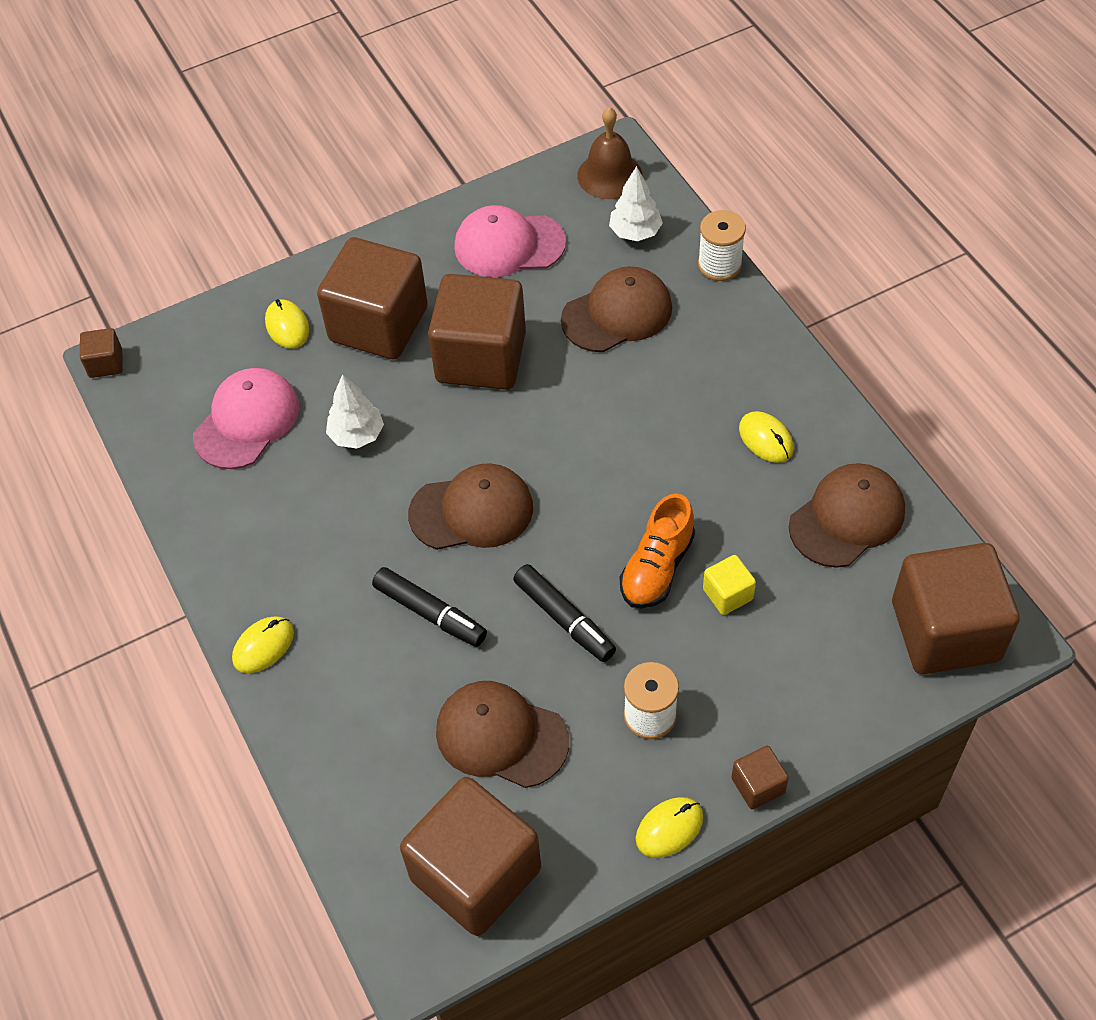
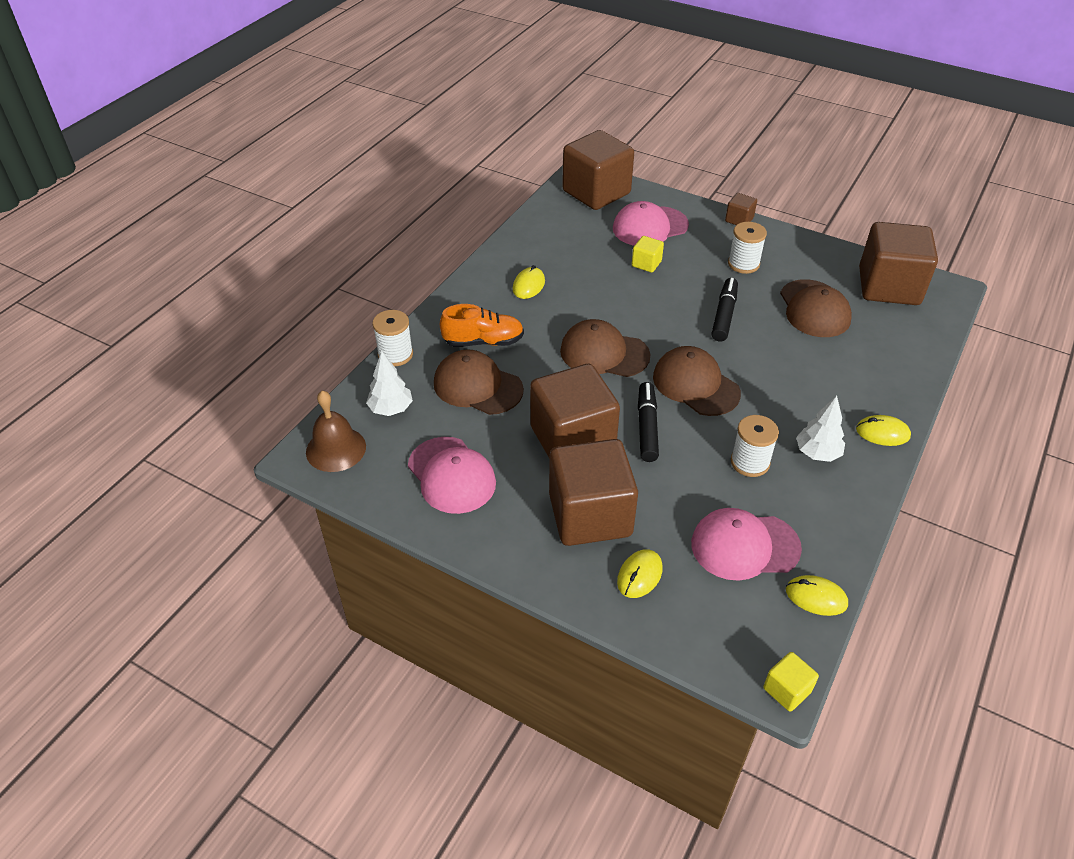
camera: 125 degrees left, 10 degrees down
(106, 363) = (787, 690): brown cube -> yellow cube
(330, 490) = (750, 462): none -> white spool
(357, 435) = (695, 473): white tree -> white tree (817, 453)
(430, 613) = (779, 370): black marker -> black marker (647, 427)
(657, 568) = (656, 294): orange shoe -> orange shoe (483, 341)
(669, 828) = (791, 237): yellow mouse -> yellow mouse (816, 597)
(812, 650) = (650, 227): none -> pink cap
(847, 518) = (557, 240): brown cap -> brown cap (604, 353)

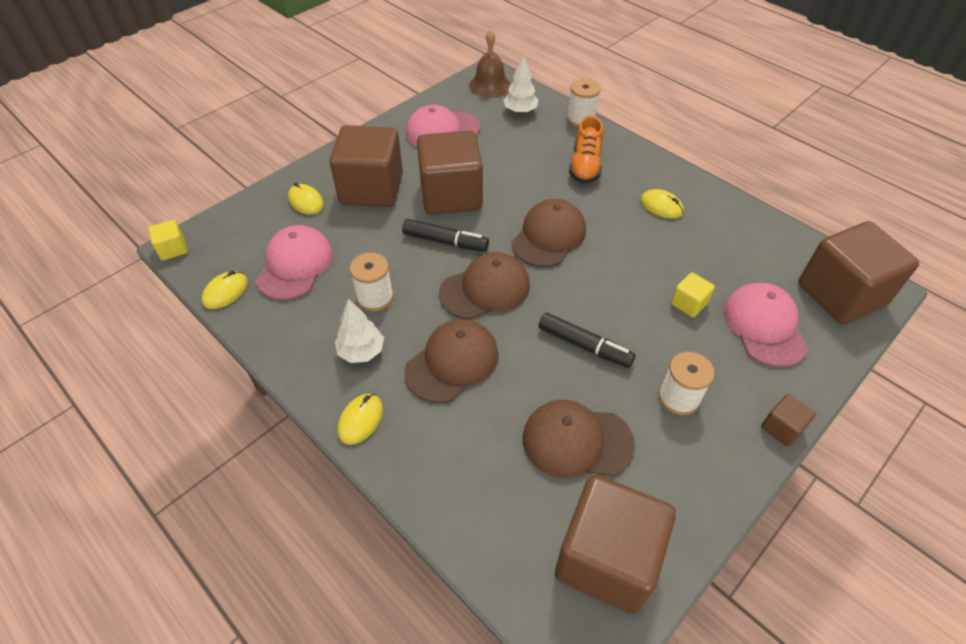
camera: 105 degrees right, 5 degrees up
(477, 386) = (530, 155): brown cap -> brown cap (452, 363)

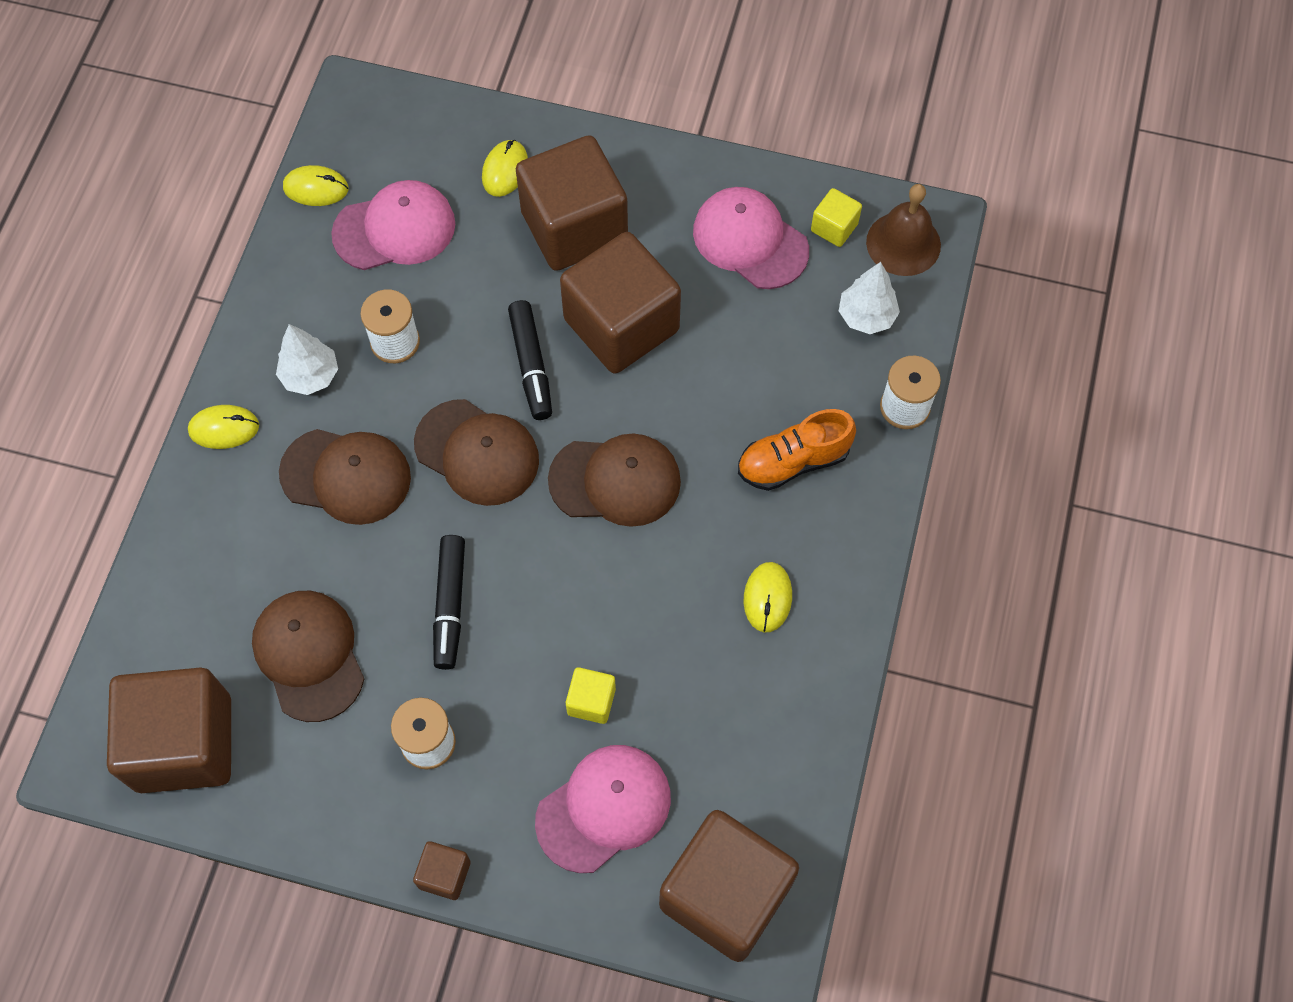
camera: 60 degrees right, 15 degrees up
(173, 249) = (345, 91): yellow cube -> yellow cube (834, 227)

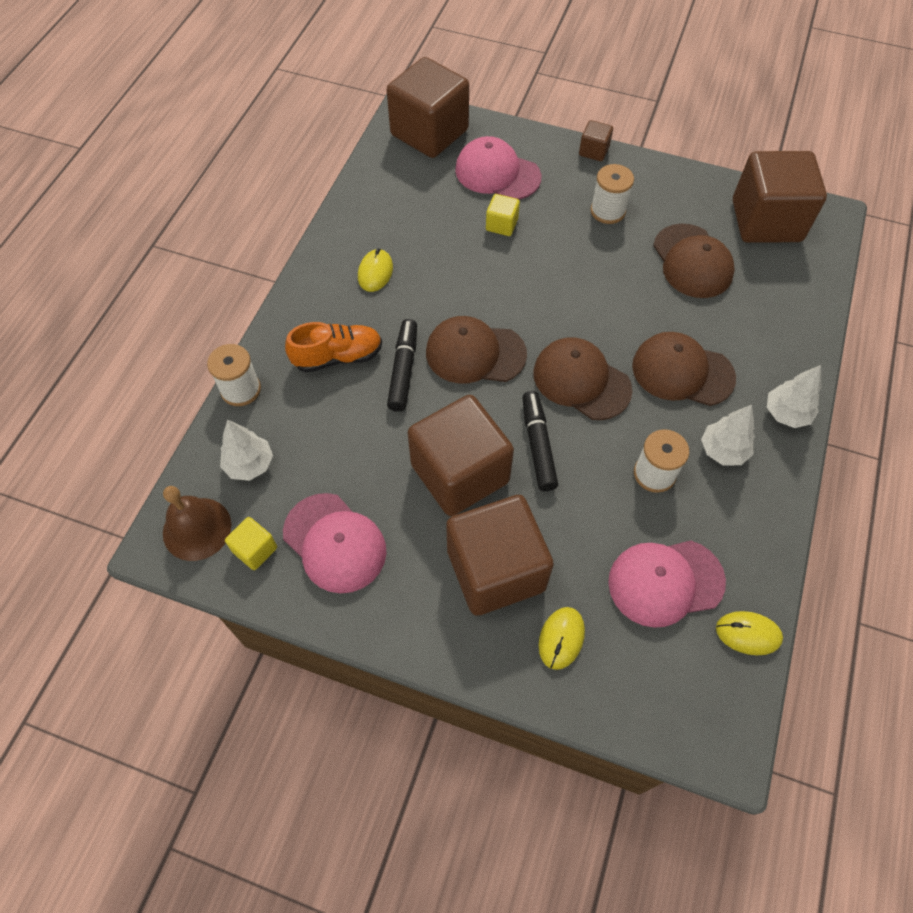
camera: 175 degrees left, 5 degrees down
(224, 428) = (786, 414): yellow mouse -> white tree
(450, 605) = (597, 283): black marker -> black marker (403, 370)
(604, 808) = (497, 173): pink cap -> pink cap turned 60 degrees clockwise

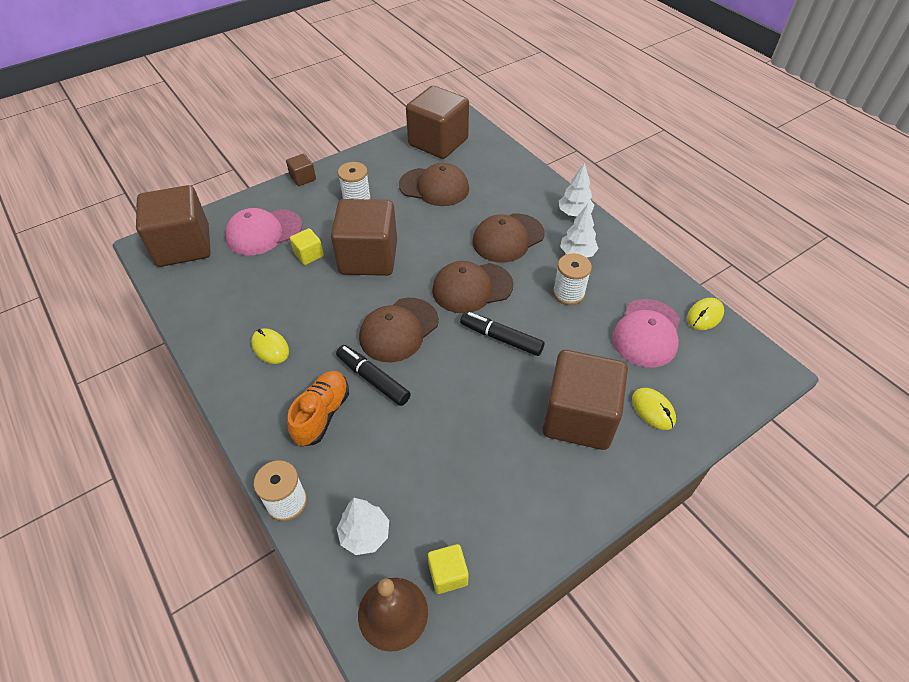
camera: 55 degrees left, 10 degrees down
(335, 543) = (484, 509): pink cap -> none
(460, 473) = (488, 394): brown cube -> brown cube (368, 257)

